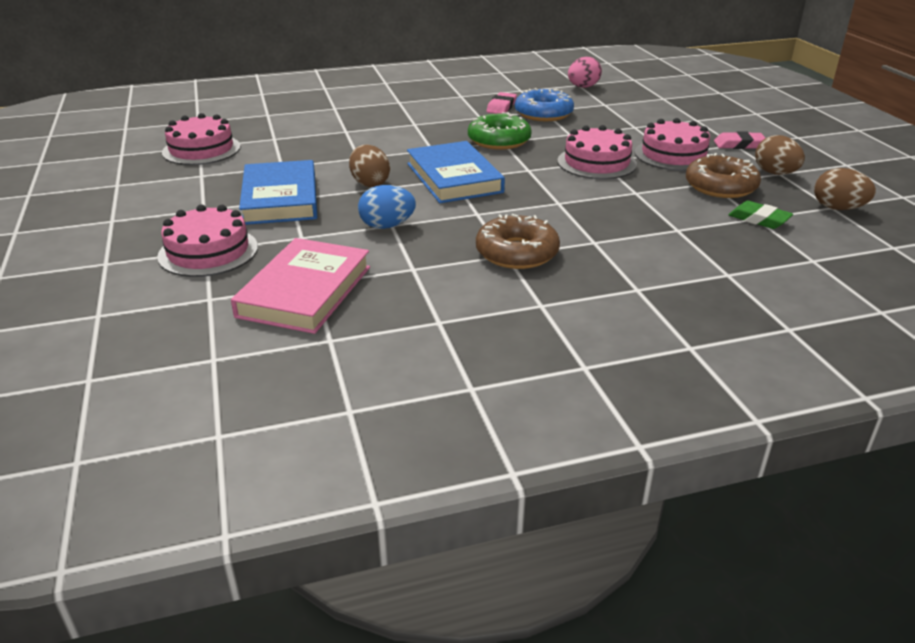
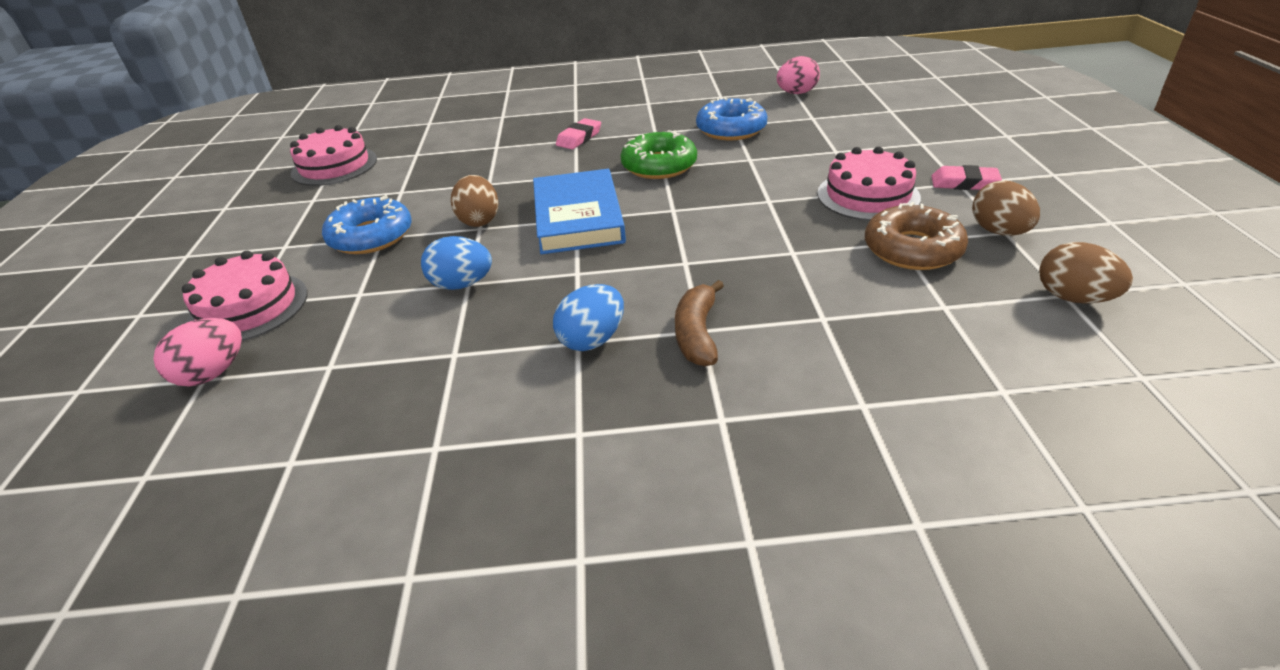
camera: 15 degrees right, 5 degrees up
(215, 295) = (213, 373): none -> pink egg
(280, 198) = (371, 236): blue book -> blue donut
(305, 291) = (311, 378): pink book -> none
(501, 107) = (686, 119): pink eraser -> pink eraser (579, 138)
(517, 253) = (592, 340): brown donut -> blue egg
(593, 244) = (697, 333): none -> brown banana
(596, 163) = (762, 203): pink cake -> none
(759, 219) = (946, 309): green eraser -> none

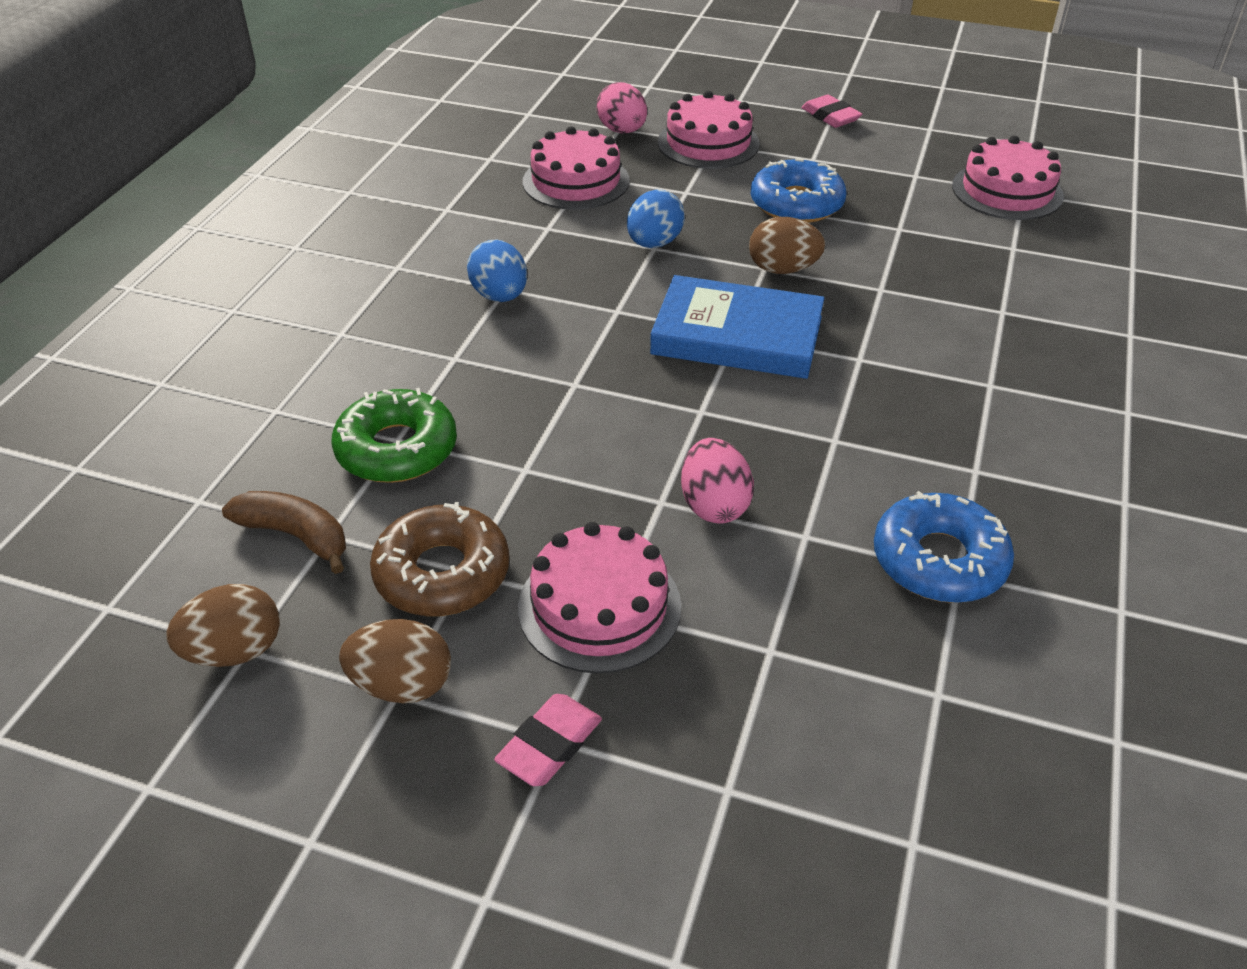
camera: 110 degrees right, 5 degrees up
(346, 368) = (576, 181): none -> pink cake
(579, 138) = (993, 388): pink eraser -> pink eraser (830, 116)
(659, 165) = (841, 437): green donut -> green donut (397, 449)
(697, 333) = (451, 354): brown banana -> brown banana (296, 536)
(796, 93) = (1090, 735): pink egg -> pink egg (714, 505)

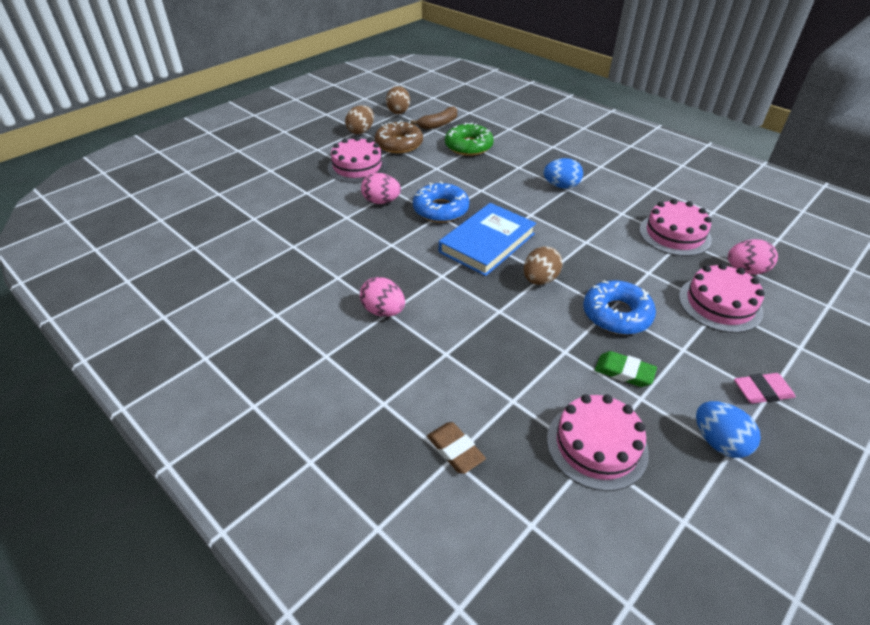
camera: 115 degrees right, 0 degrees up
(549, 745) = (316, 148): pink eraser -> none
(654, 243) = (590, 242): blue egg -> blue egg (718, 442)
(889, 188) = (624, 372): none -> green eraser
(939, 560) = (303, 243): blue donut -> blue donut (441, 209)
(992, 390) = (383, 311): none -> pink egg
(1120, 268) = (455, 450): none -> brown eraser

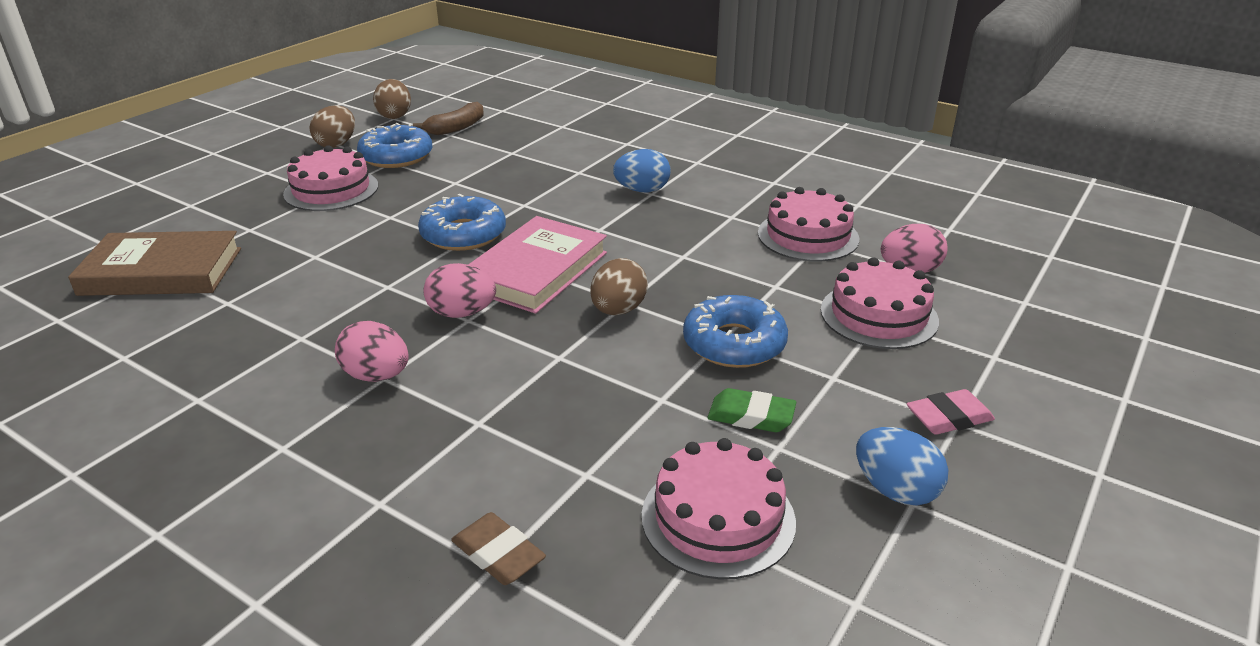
camera: 10 degrees left, 10 degrees down
(254, 218) = (161, 271): none -> brown book
(381, 201) = (370, 231): pink egg -> pink egg (462, 313)
(399, 144) = (396, 156): brown donut -> blue donut
(468, 146) = (503, 152): green donut -> none
(487, 243) = (536, 270): blue book -> pink book

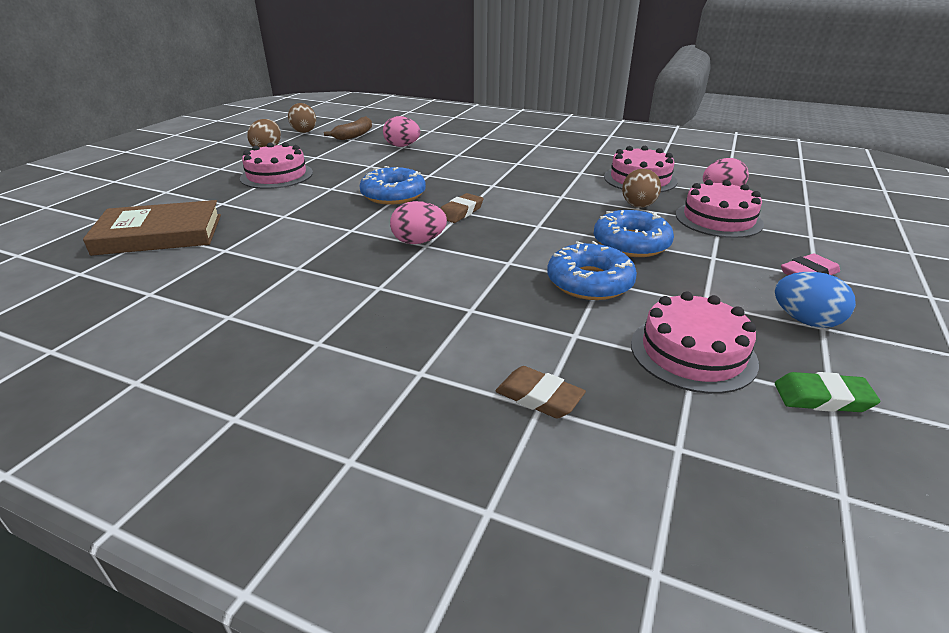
camera: 10 degrees left, 0 degrees up
(376, 376) = (372, 287): pink egg -> pink egg (402, 146)
(396, 156) = (317, 153): blue donut -> blue donut (589, 282)
(536, 270) = (460, 212): pink book -> brown eraser
(618, 310) = (535, 231): brown egg -> brown egg (638, 206)
(642, 190) = (509, 162): blue egg -> none
(751, 416) = (672, 285): green eraser -> green eraser (822, 398)

